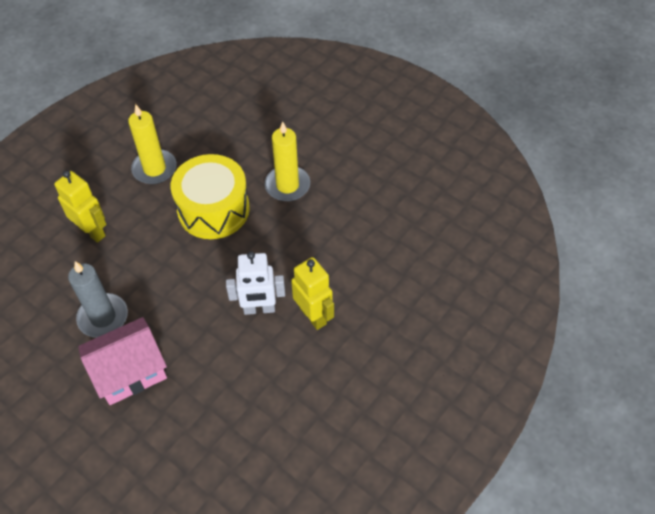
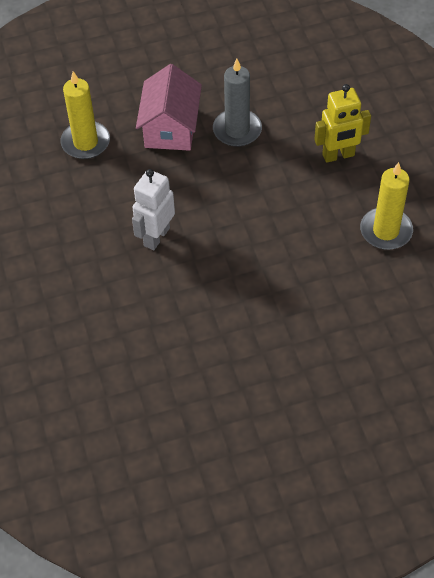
camera: 125 degrees right, 0 degrees up
(213, 209) = (296, 255): yellow drum -> none
(287, 185) = (281, 331): yellow candle -> yellow candle (85, 142)
(313, 316) = (116, 272): yellow robot -> none

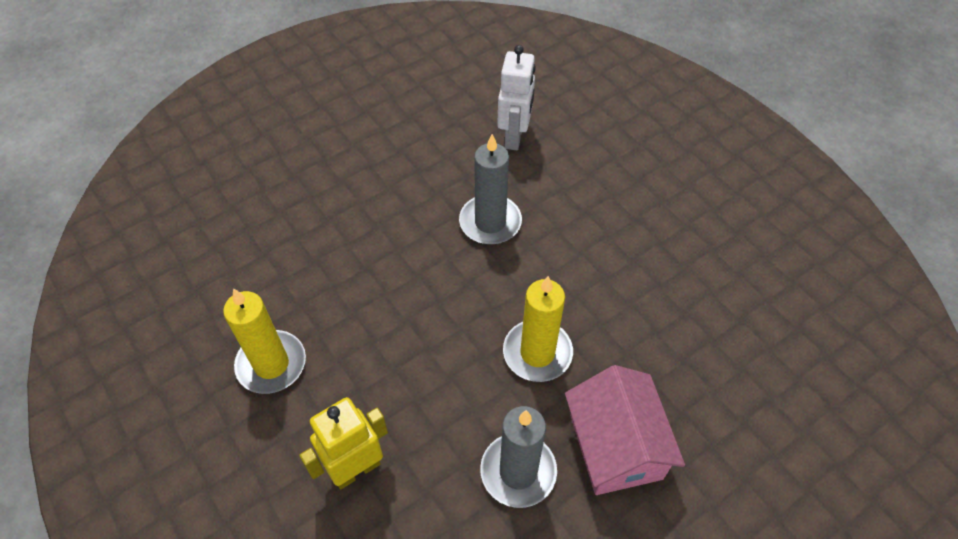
camera: 160 degrees right, 0 degrees up
(85, 142) = (717, 386): yellow candle -> yellow candle (537, 353)
(156, 236) = (555, 278): white robot -> white robot (514, 137)
(187, 295) = (490, 222): none -> grey candle

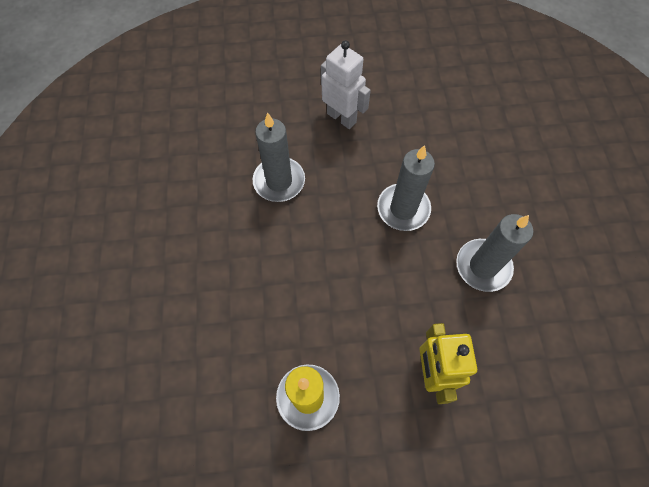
camera: 60 degrees left, 10 degrees up
(514, 137) = (214, 126): white robot -> white robot (341, 118)
(537, 353) = (403, 209): yellow candle -> grey candle
(615, 446) = (493, 201): pink house -> none

